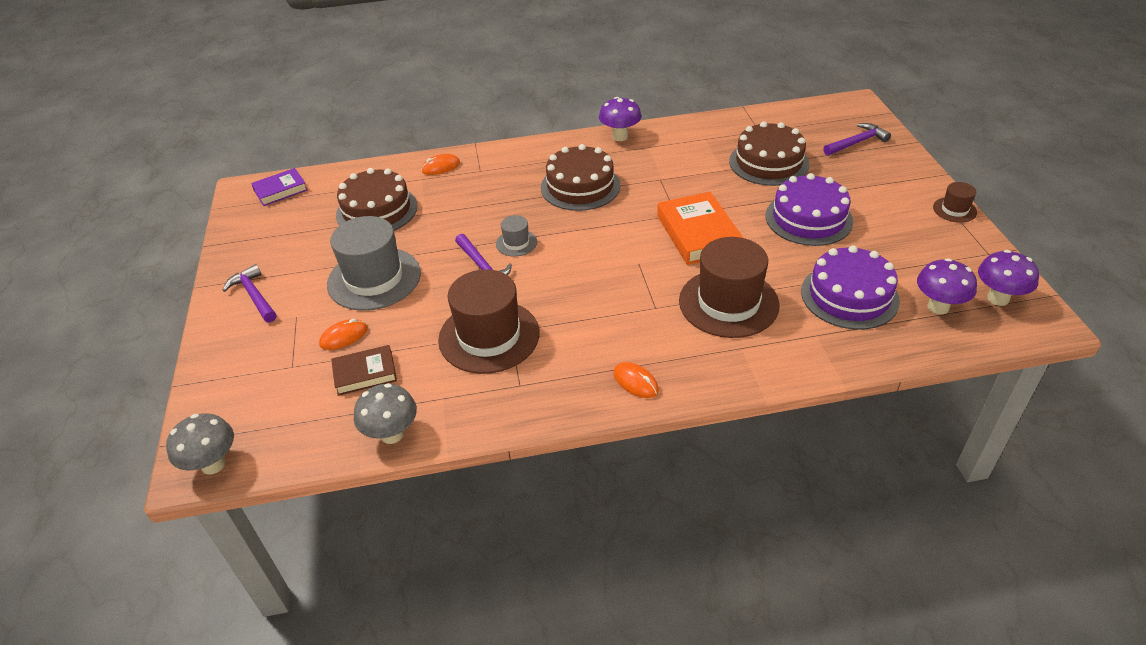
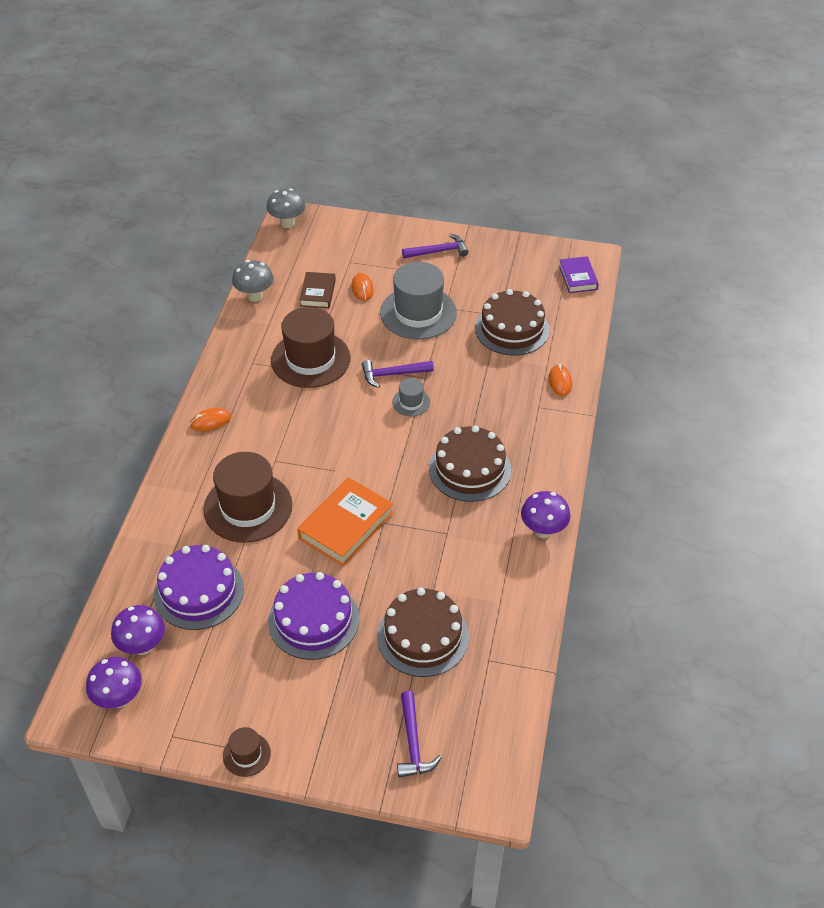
camera: 110 degrees right, 5 degrees up
(698, 234) = (346, 526): orange book -> orange book turned 60 degrees counterclockwise

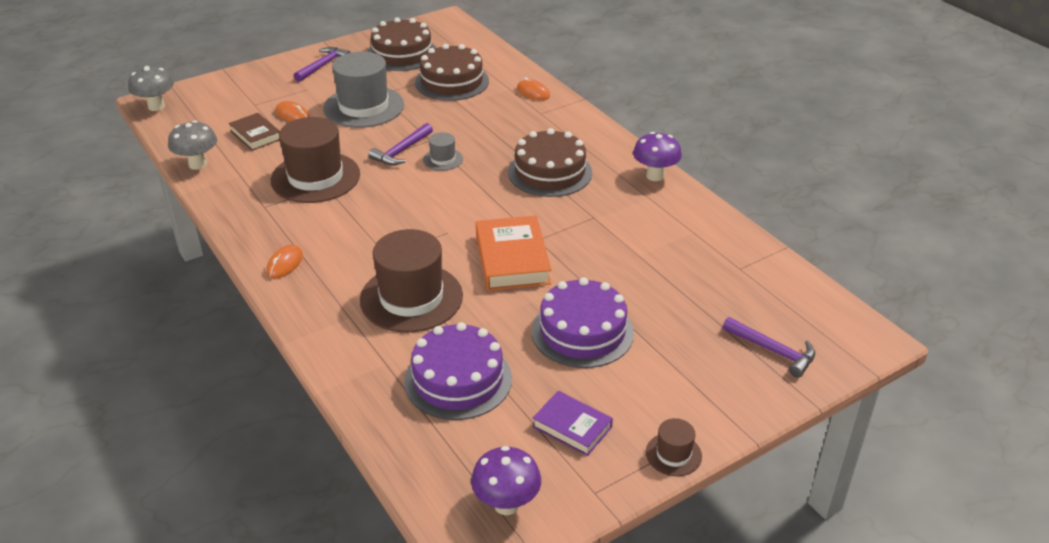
camera: 45 degrees left, 10 degrees down
(142, 646) = (468, 452): purple mushroom -> none
(423, 636) = (676, 285): brown cake -> brown cake (402, 54)
(578, 278) = (454, 34): purple book -> purple book (572, 427)

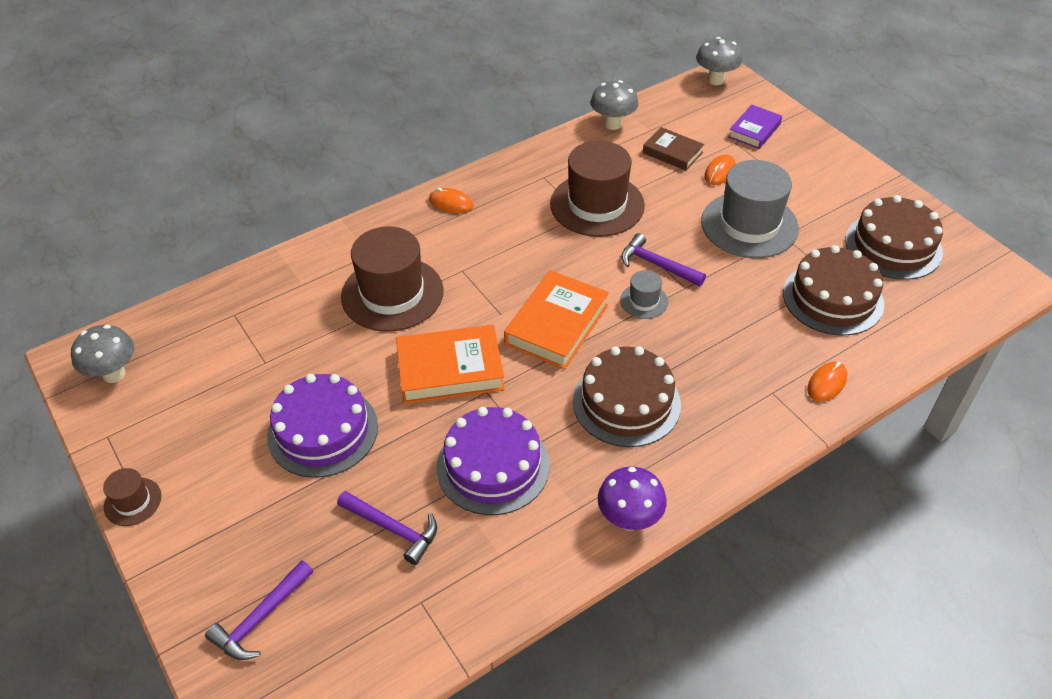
camera: 90 degrees right, 10 degrees up
(256, 135) = (672, 153): brown book -> brown book turned 75 degrees clockwise
(323, 65) = (838, 181): purple hammer -> purple hammer (393, 529)
(458, 379) = (271, 335): purple cake -> purple cake (493, 466)
(464, 202) = (556, 325): none -> orange book
(506, 504) = (114, 374): purple mushroom -> grey mushroom
(572, 427) = (190, 420): purple book -> purple book (754, 130)

